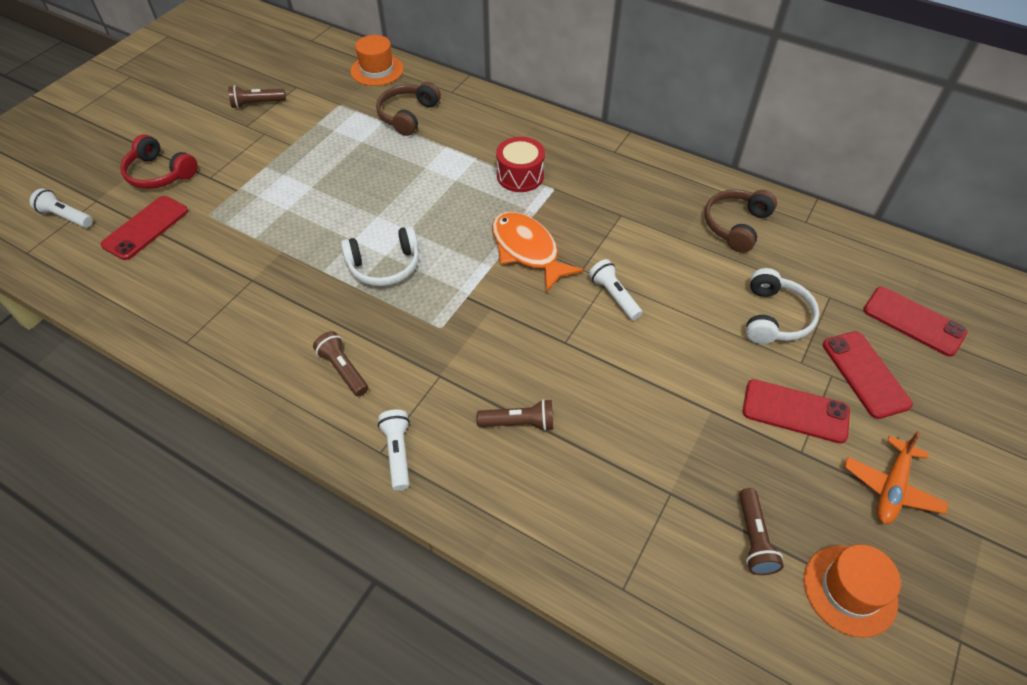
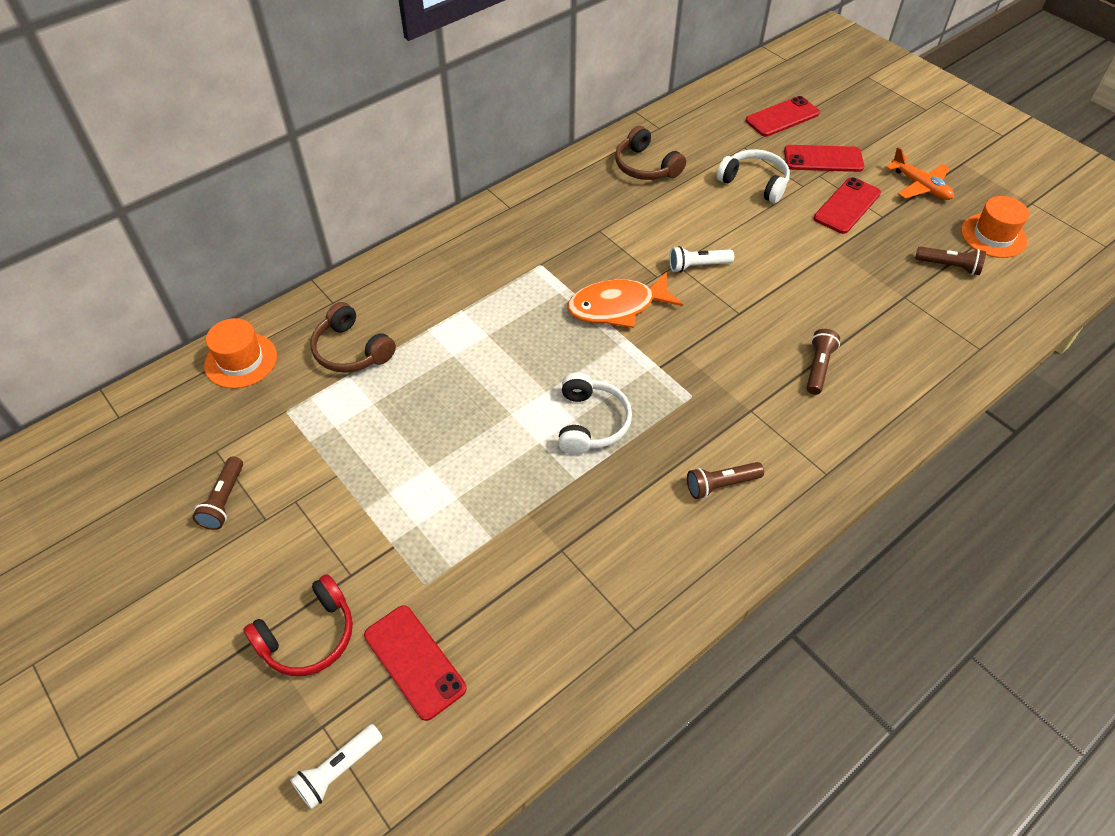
camera: 70 degrees left, 0 degrees up
(398, 453) = (830, 460): white flashlight -> none
(520, 176) = (508, 283): red drum -> none

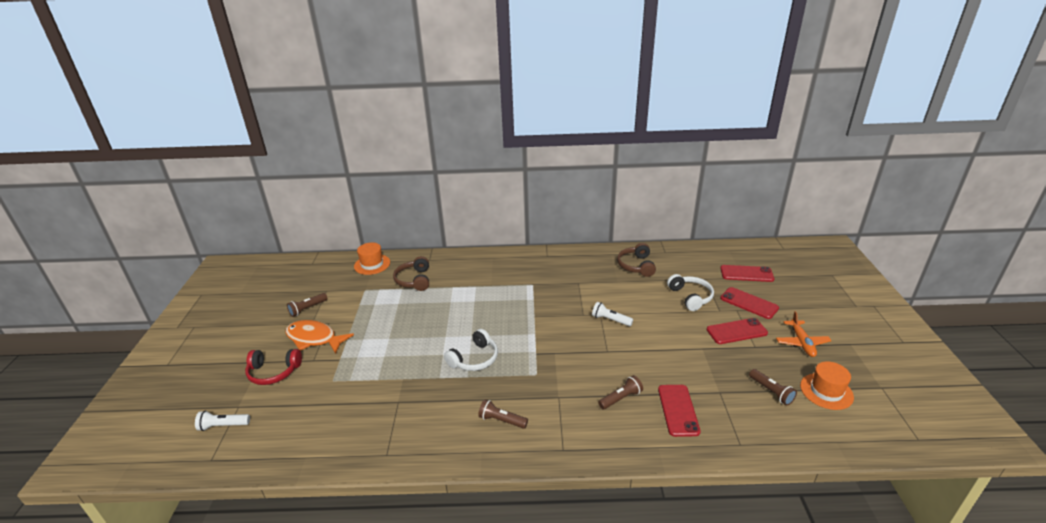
camera: 40 degrees right, 20 degrees down
(414, 661) = (293, 406): red phone -> red phone (678, 410)
(617, 307) = (547, 318): orange fish -> orange fish (314, 338)

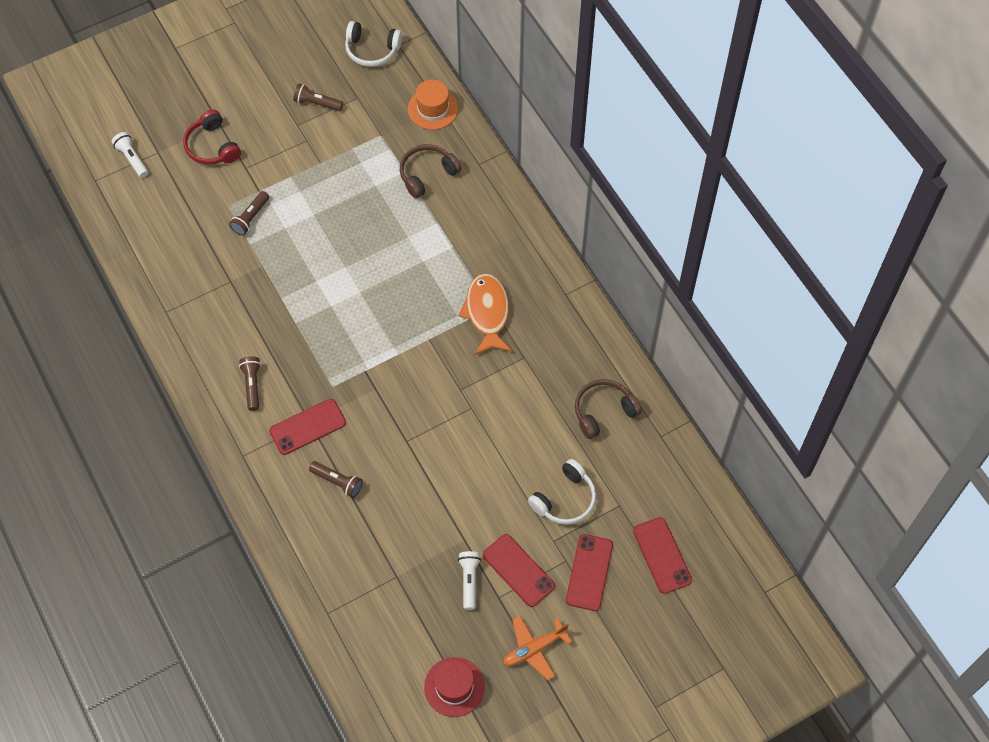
camera: 60 degrees right, 30 degrees up
(314, 338) = (276, 145): orange fish -> orange fish (487, 313)
(474, 359) = (325, 315): white headphones -> white headphones (372, 50)
(610, 320) = (466, 423): white flashlight -> white flashlight (469, 581)
(678, 410) = (347, 542): red phone -> red phone (307, 427)
(771, 392) = (424, 629): brown flashlight -> brown flashlight (251, 218)
(826, 391) = (454, 687): orange hat -> red hat

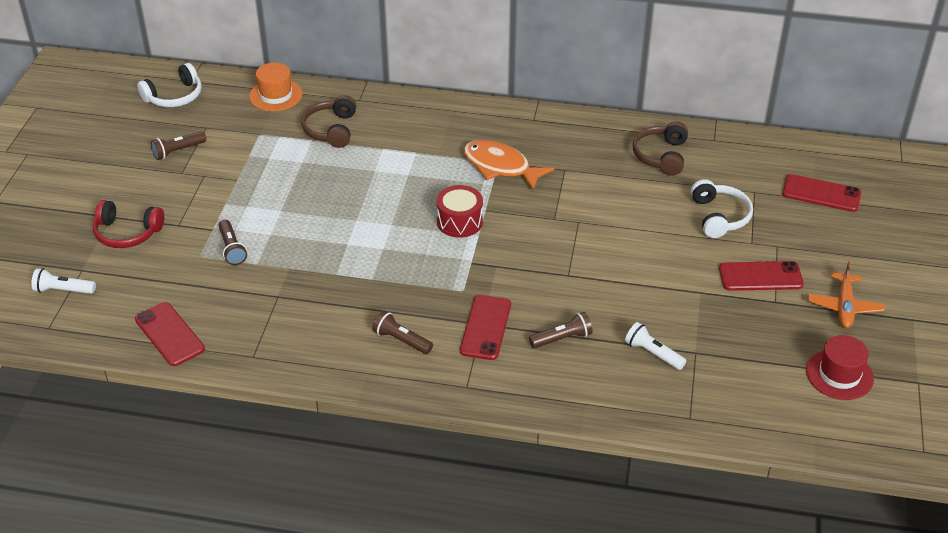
camera: 50 degrees left, 20 degrees down
(401, 332) = (459, 222): none -> red drum
(469, 581) = (743, 310): white flashlight -> white flashlight (653, 353)
(589, 572) = (800, 239): red phone -> red phone (169, 334)

